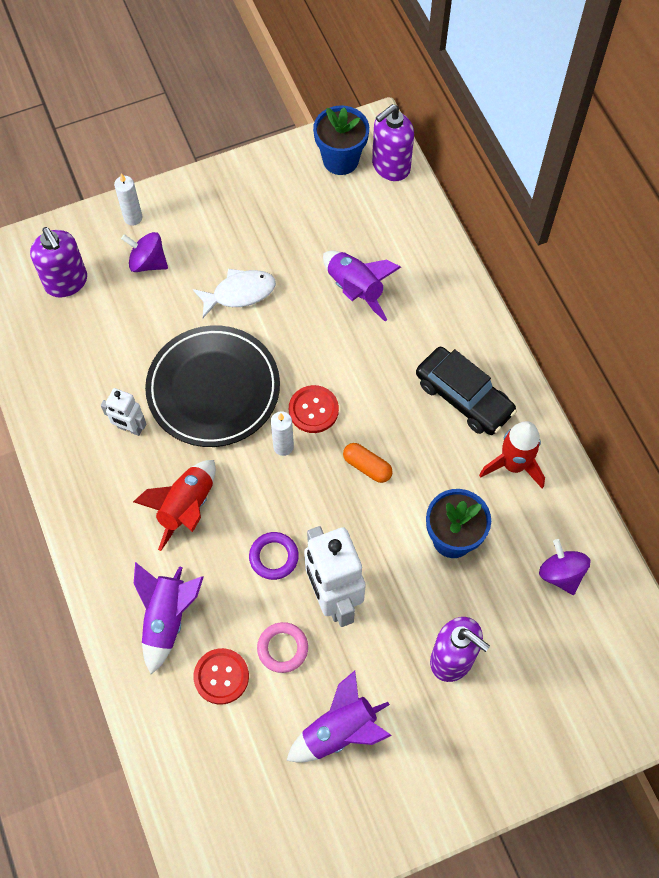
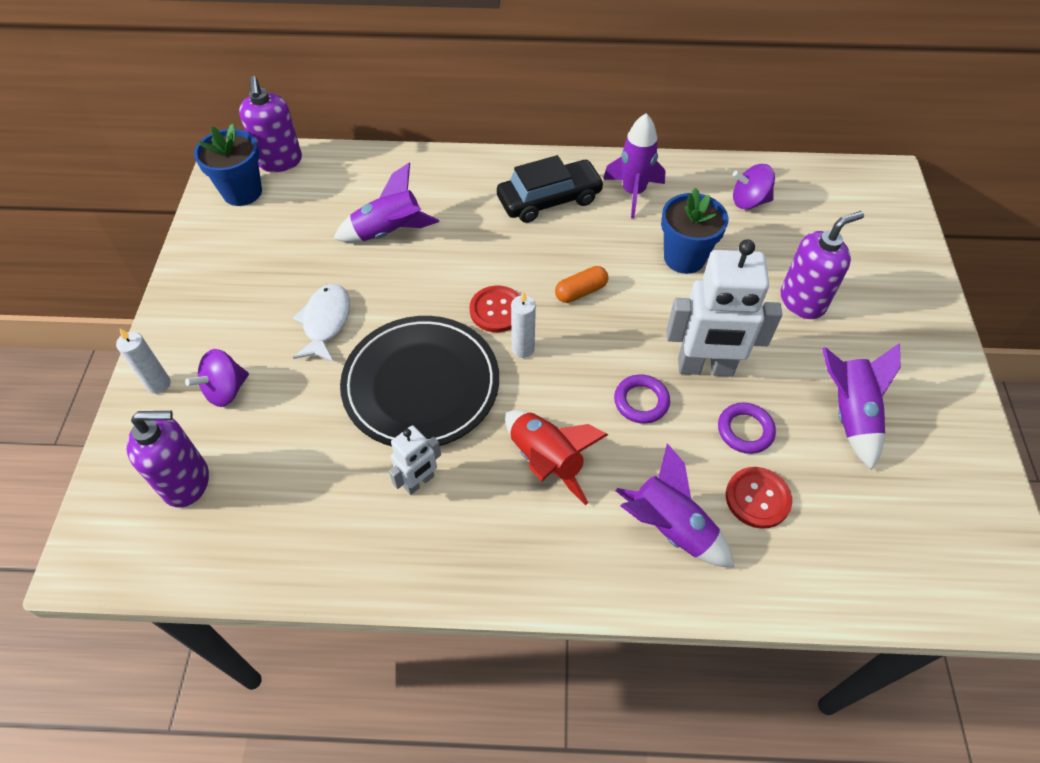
camera: 65 degrees left, 10 degrees down
(282, 648) = (745, 430): pink ring -> purple ring
(513, 465) = (633, 193): red rocket -> purple rocket

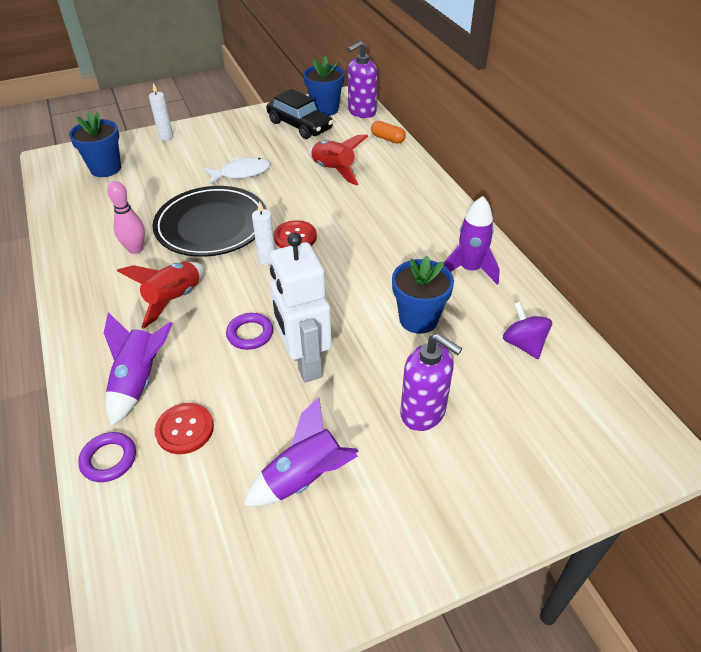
camera: 65 degrees right, 10 degrees down
(187, 482) = (105, 169): purple soap dispenser -> blue flower pot
(226, 390) = (172, 158): purple spinning top -> none
(389, 232) = (333, 170): purple rocket -> red rocket
(419, 482) = (135, 249): white robot -> pink bowling pin
(549, 200) = (423, 228): black car -> black car (299, 125)
(581, 291) = (340, 271): orange capsule -> orange capsule (387, 139)
(745, 430) = (251, 405): purple ring -> purple ring (109, 459)

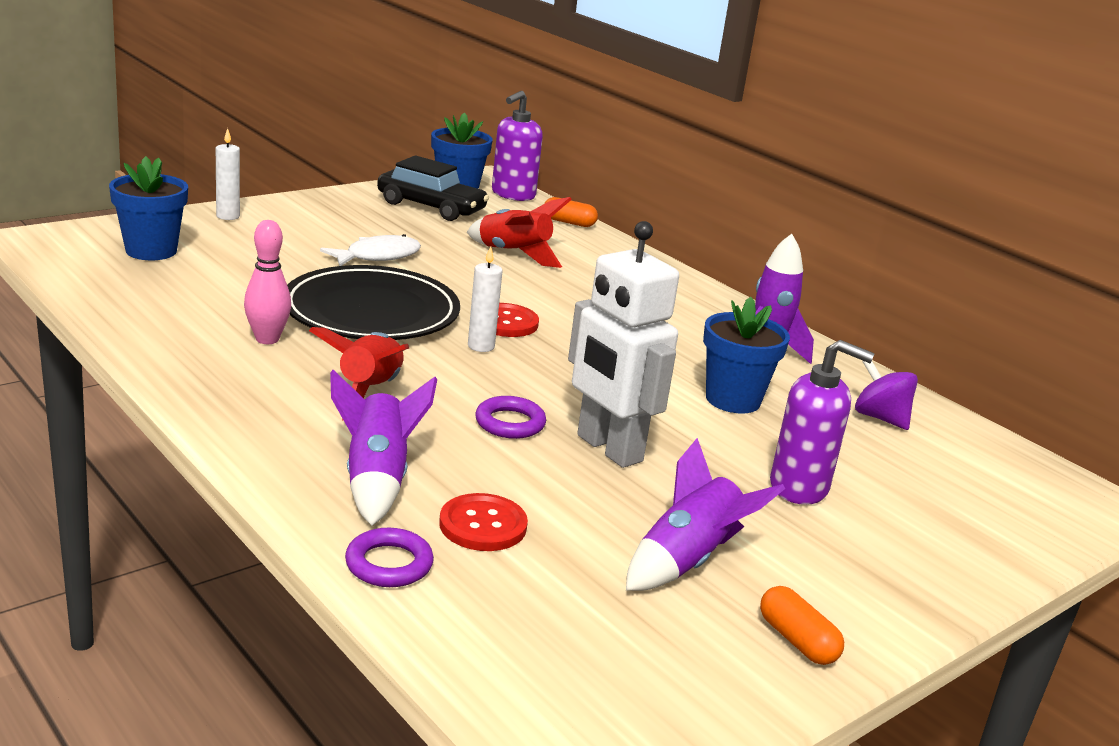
camera: 20 degrees left, 20 degrees down
(343, 567) = (797, 640): none -> orange capsule

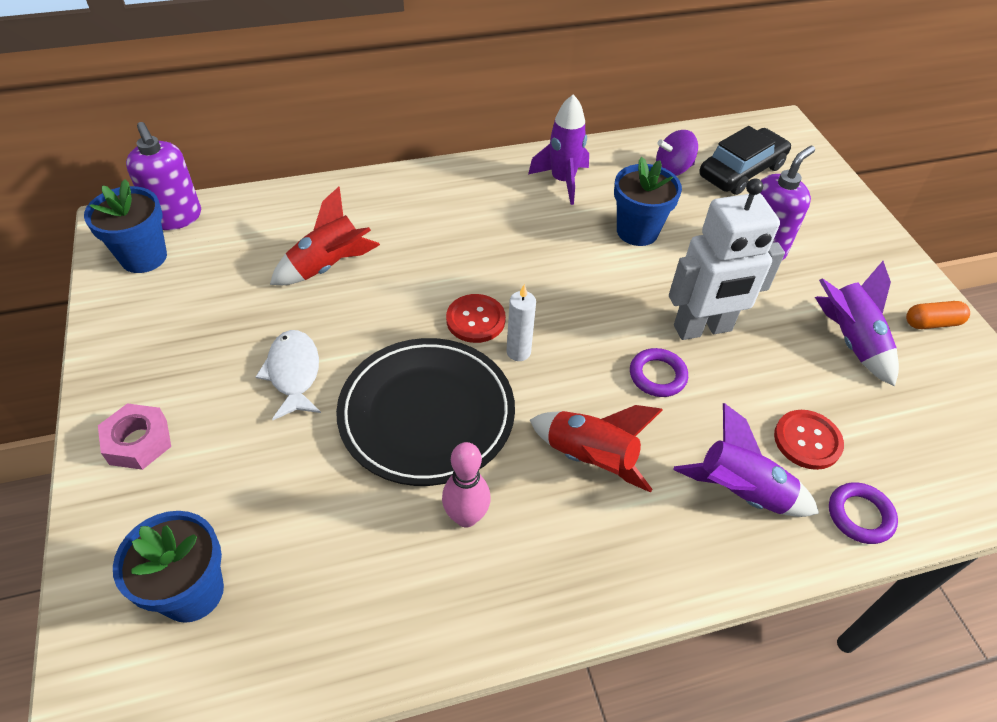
camera: 65 degrees left, 25 degrees up
(228, 216) = (116, 488): white candle -> none
(273, 216) = (138, 442): none -> pink nut
(431, 207) = (179, 292): black car -> black car (741, 171)
(569, 222) = (268, 202): orange capsule -> none

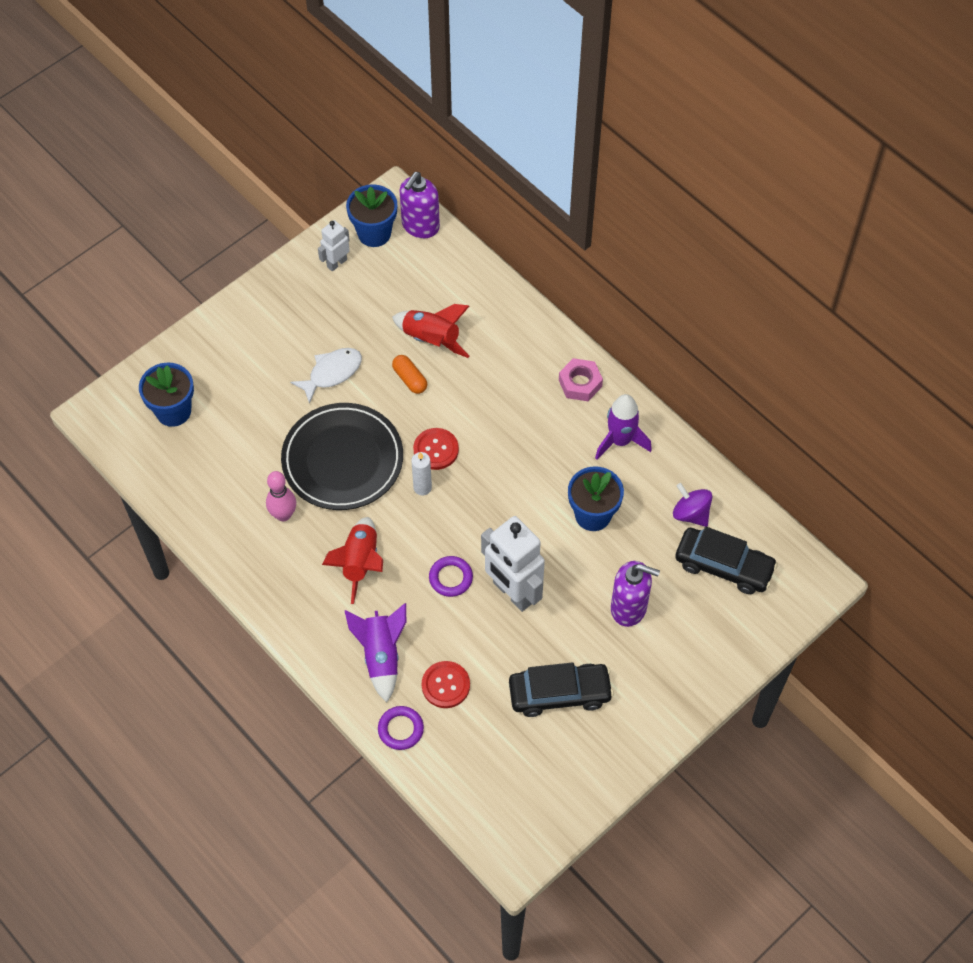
camera: 65 degrees right, 10 degrees up
(138, 442) = (242, 328): pink nut -> pink nut (580, 383)
(146, 305) = (336, 263): none -> white robot
(850, 341) = (559, 693): purple rocket -> black car
(932, 323) = (615, 748): orange capsule -> orange capsule (410, 379)

